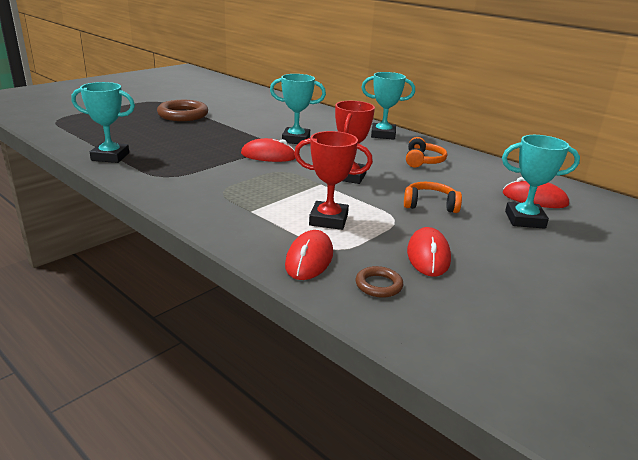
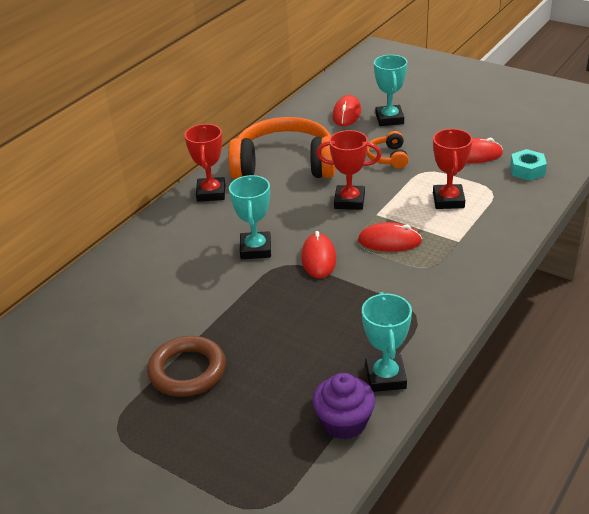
camera: 95 degrees left, 10 degrees up
(87, 141) = (344, 422): none -> purple cupcake
(309, 259) = (515, 200): red mouse -> red mouse (389, 241)
(378, 285) = (527, 170): brown ring -> turquoise nut
(383, 135) = (211, 193): turquoise trophy -> red trophy
(423, 161) = (284, 164): orange headphones -> orange headphones, size x2.24

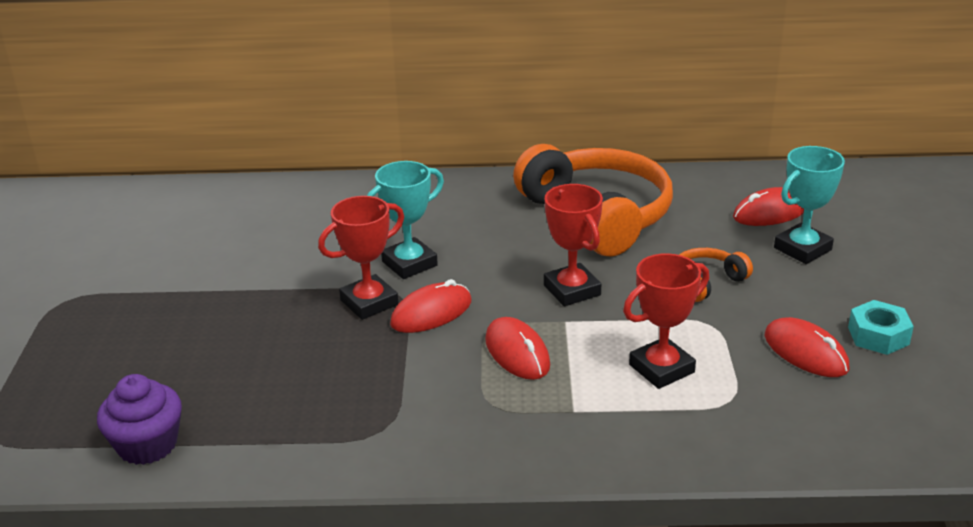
camera: 55 degrees right, 5 degrees down
(187, 371) = (170, 306): brown ring -> none
(211, 193) = (487, 193): red trophy -> red trophy (369, 302)
(385, 377) = (244, 448): turquoise trophy -> none
(527, 170) = (826, 417): turquoise nut -> turquoise nut (878, 336)

